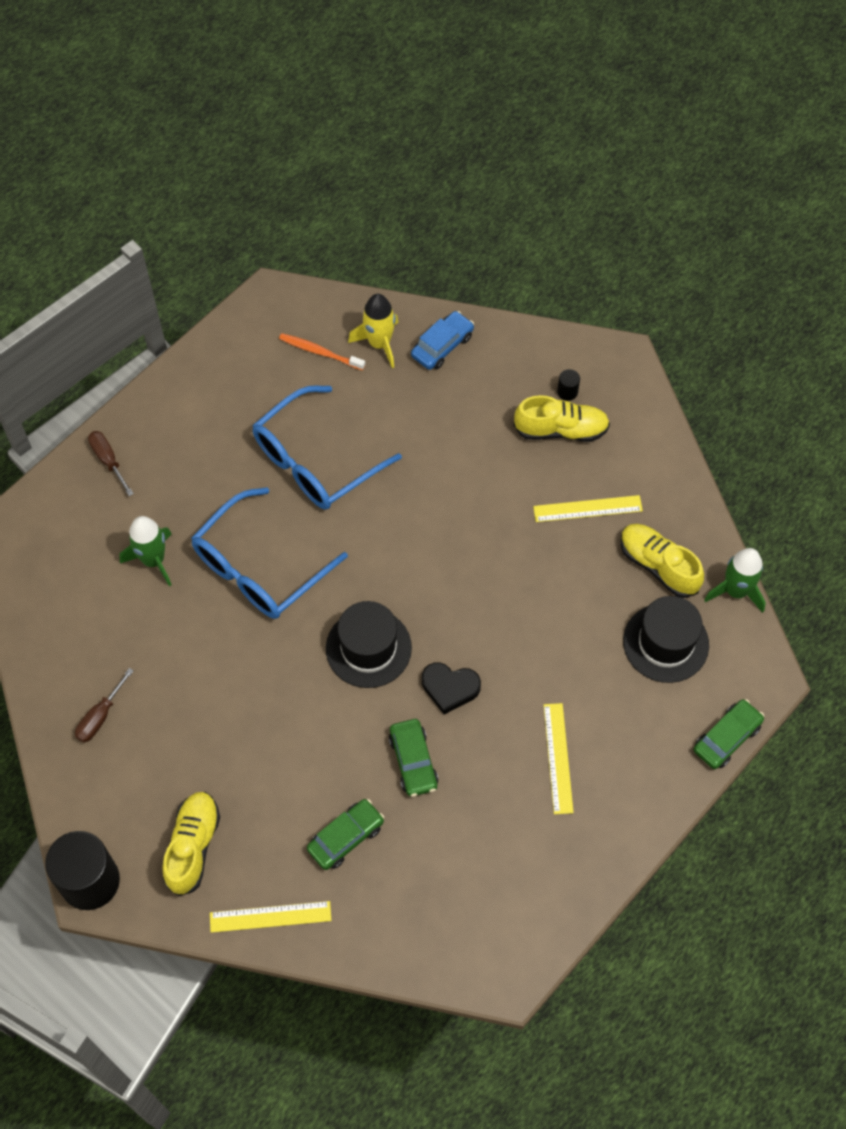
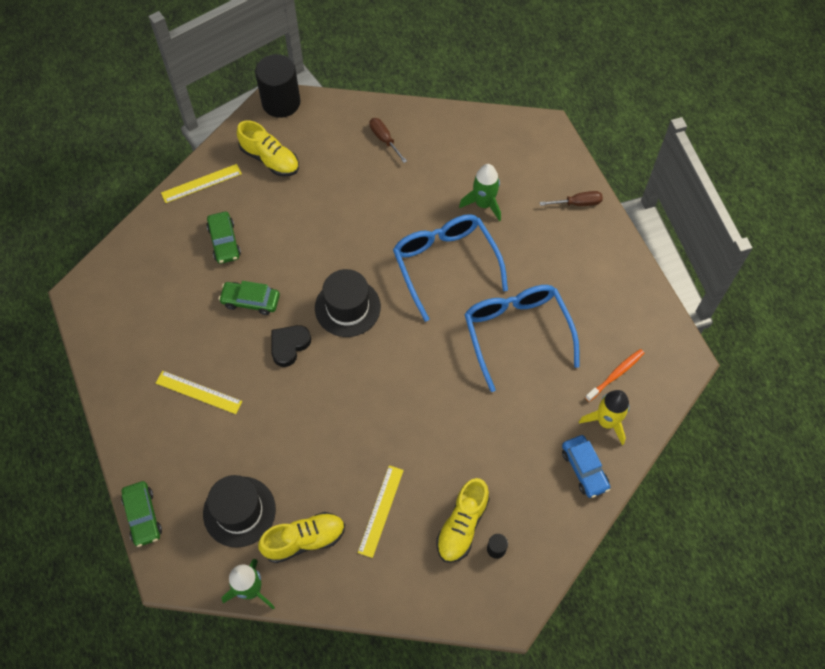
camera: 115 degrees right, 0 degrees up
(270, 916) = (201, 183): yellow ruler -> yellow ruler turned 45 degrees clockwise

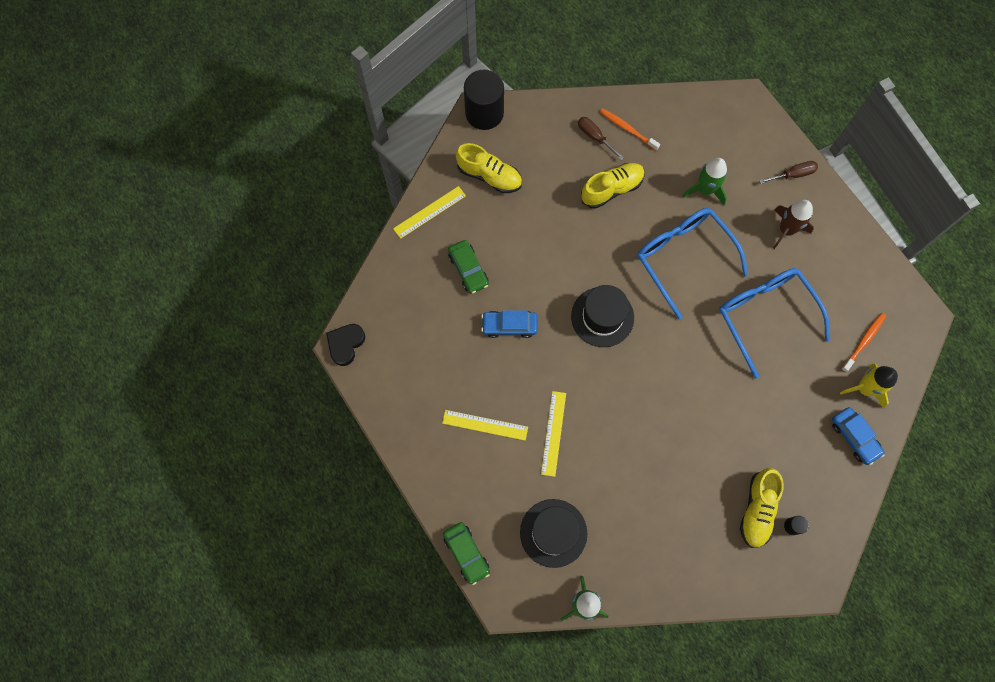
camera: 10 degrees left, 10 degrees up
(250, 301) = (509, 326): green car -> blue car
(289, 346) = (557, 364): black heart -> black heart (345, 344)
(304, 540) = (619, 549): yellow shoe -> yellow shoe (612, 189)
(381, 510) = (681, 509): yellow ruler -> yellow ruler (553, 433)
(419, 137) = (627, 129): none -> orange toothbrush
(558, 254) = (786, 230): none -> brown rocket

